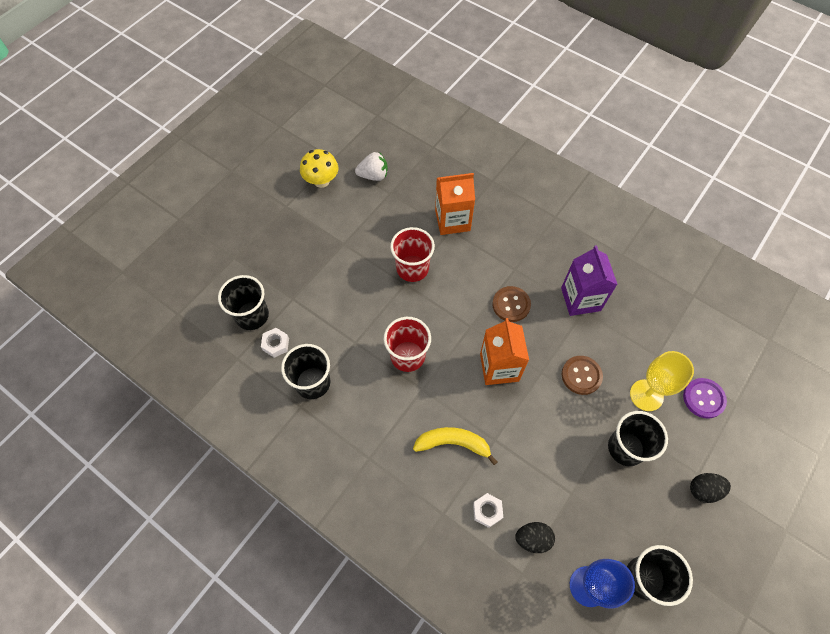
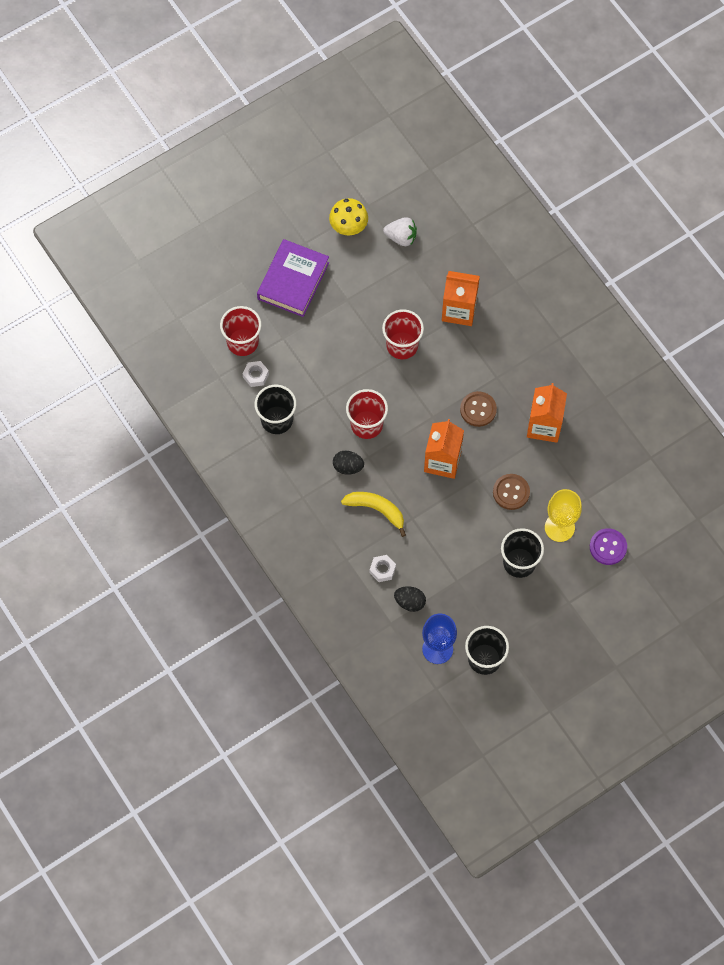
camera: 20 degrees right, 5 degrees up
(252, 315) = (242, 342): black cup -> red cup
(285, 242) = (293, 281): none -> purple book
(580, 299) = (544, 426): purple carton -> orange carton
(703, 490) = (566, 615): black egg -> black egg (348, 467)

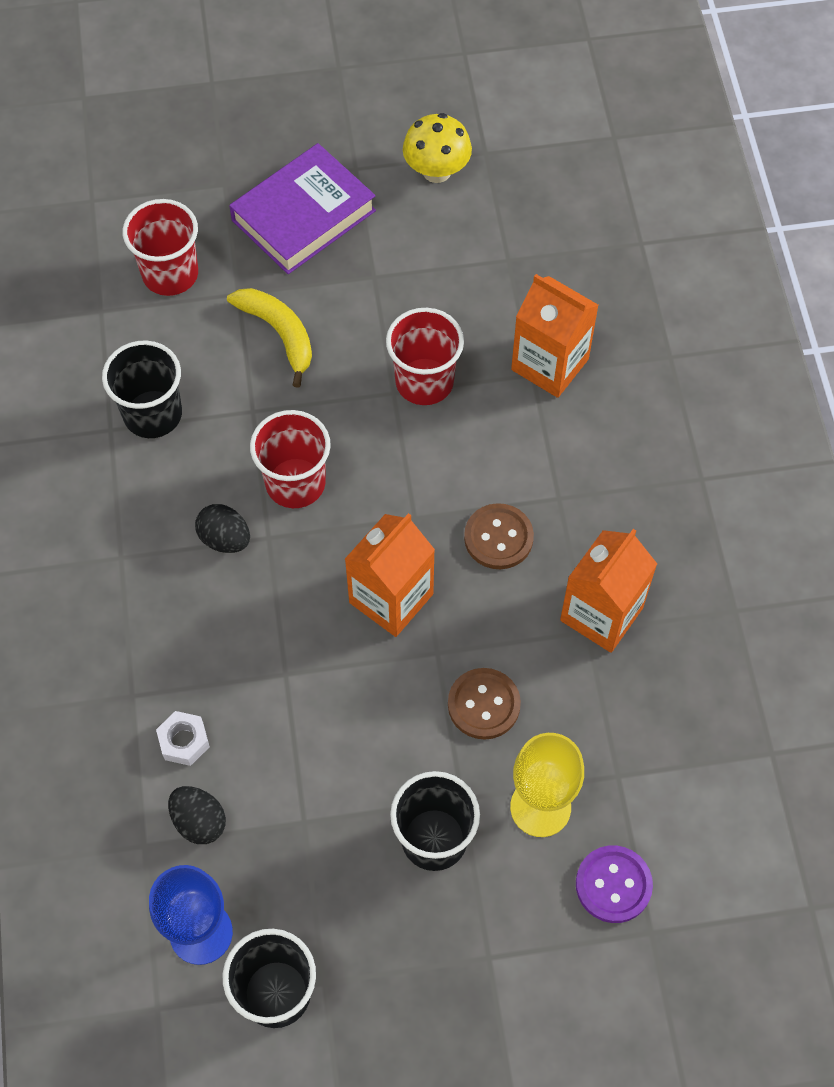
camera: 25 degrees right, 5 degrees down
(256, 375) = (160, 332): white nut -> none
(376, 510) = (232, 632): yellow banana -> yellow banana (279, 334)
(401, 237) = (513, 218): white strawberry -> none

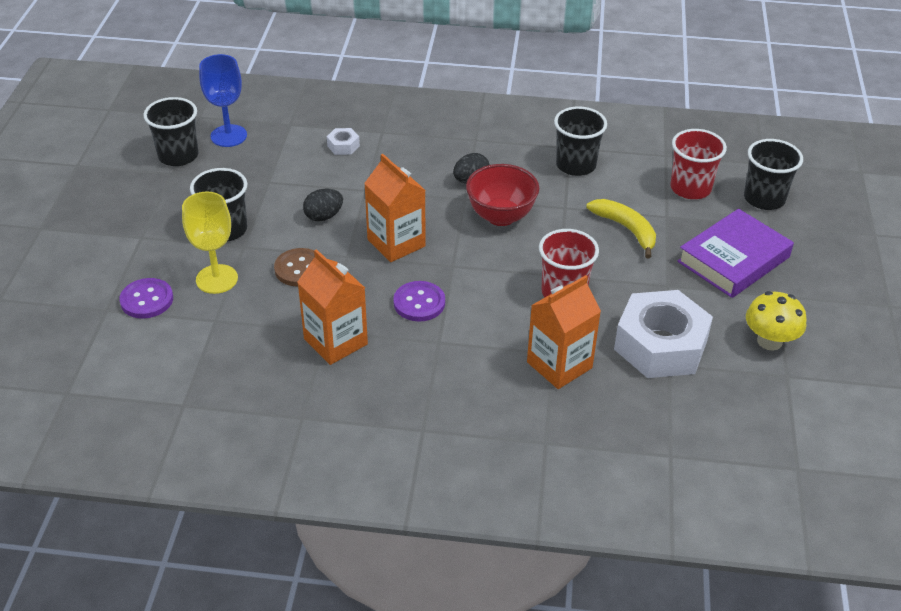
camera: 105 degrees right, 20 degrees down
(171, 193) = (764, 199): none -> black cup
(199, 821) = (292, 144): black egg -> black egg (323, 216)
(279, 334) = (626, 229): yellow banana -> yellow banana turned 105 degrees counterclockwise
(295, 483) = (501, 216): red cup -> red bowl
(303, 215) = (733, 259): purple book -> purple book turned 75 degrees clockwise
(481, 271) = (660, 345): none -> white nut
(498, 538) = (419, 303): brown button -> purple button

